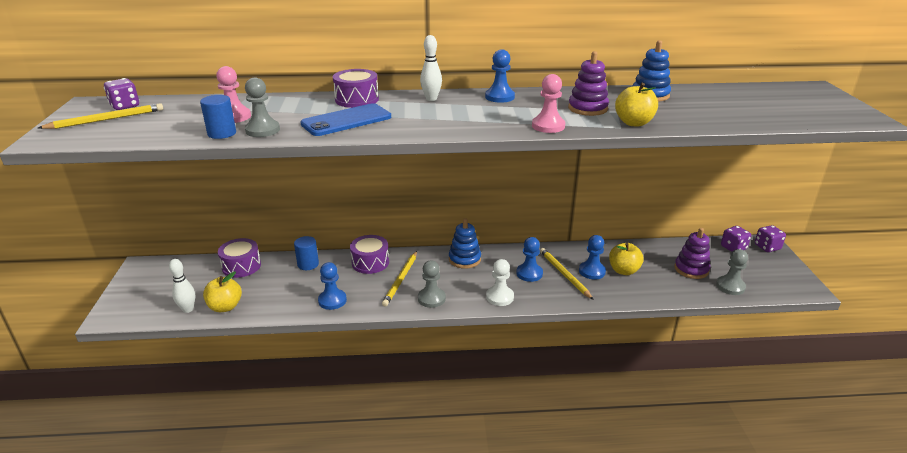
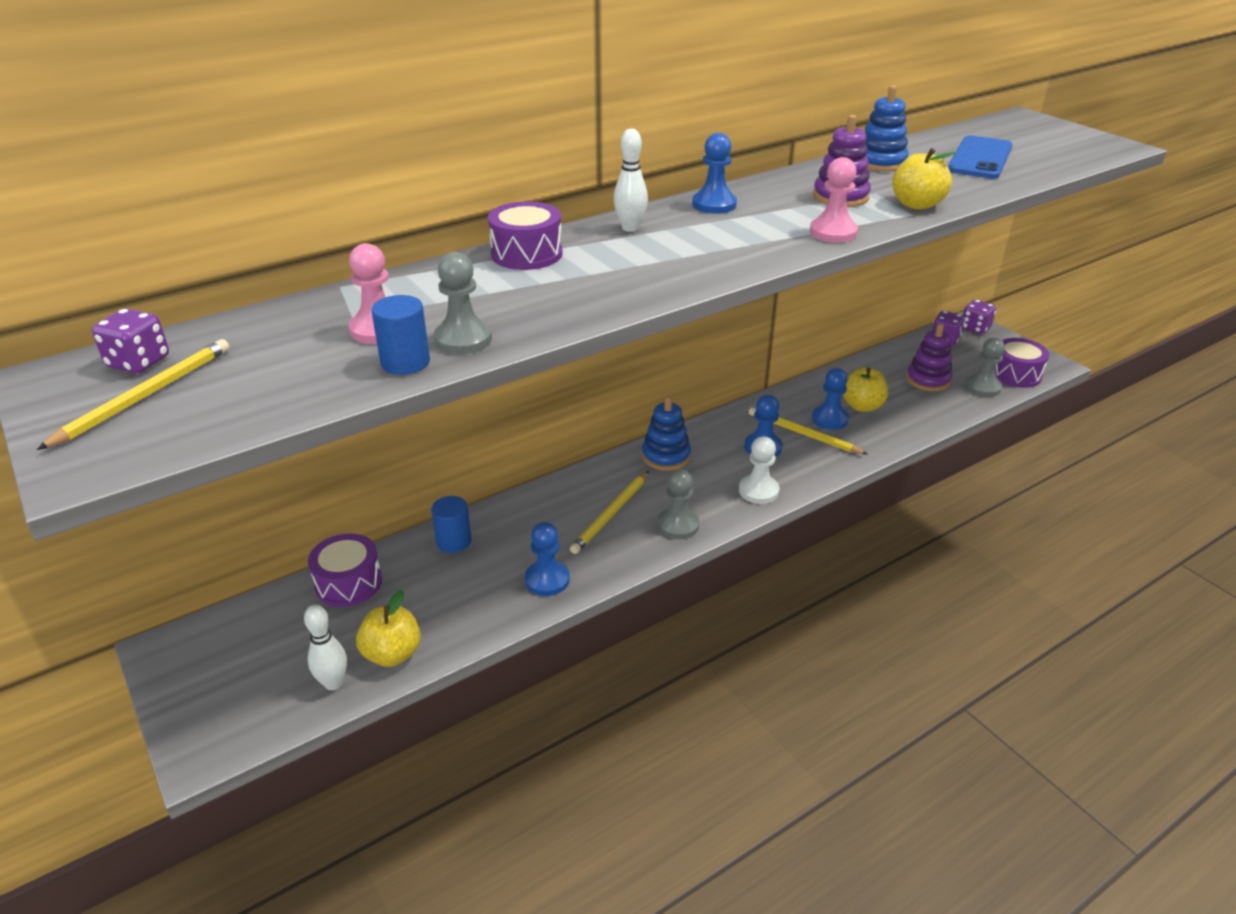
camera: 30 degrees left, 5 degrees up
(346, 120) = (565, 291): blue phone -> blue phone (980, 158)
(370, 262) = (543, 506): purple drum -> purple drum (1015, 374)
(401, 279) = (611, 514): yellow pencil -> yellow pencil turned 45 degrees clockwise

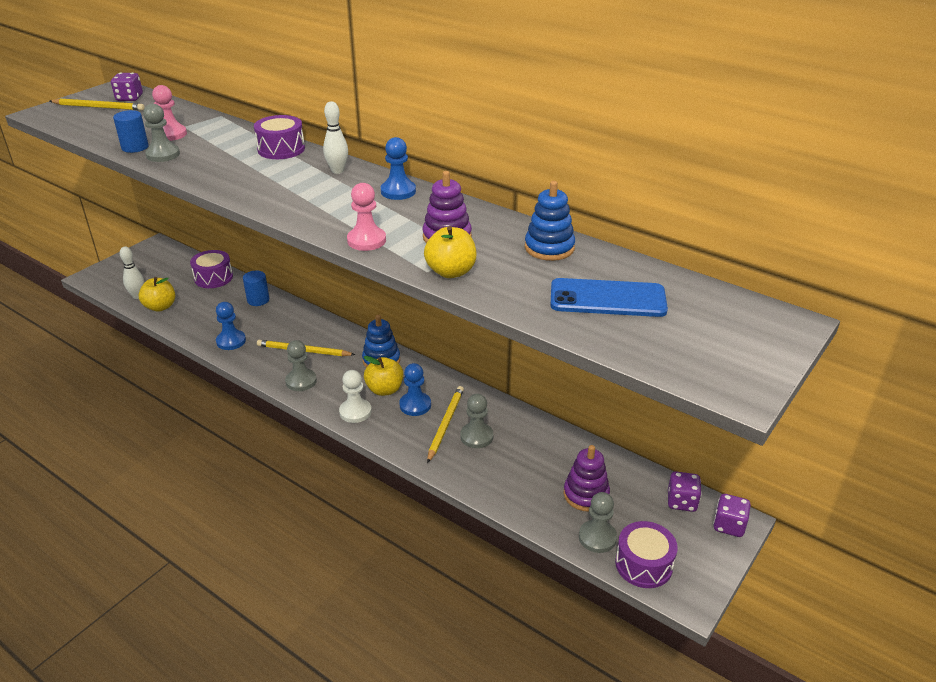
camera: 70 degrees right, 0 degrees up
(829, 419) = (476, 436): blue pawn -> grey pawn
(862, 406) = (510, 454): yellow apple -> yellow apple (384, 389)

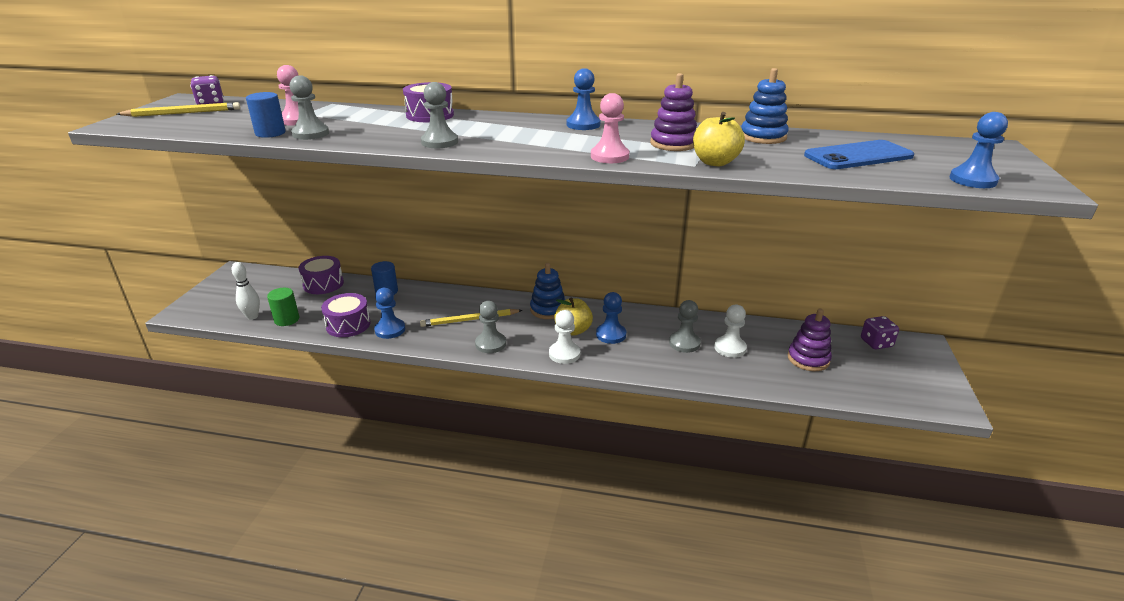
camera: 25 degrees left, 5 degrees down
(160, 307) = (287, 320): yellow apple -> green cylinder
(337, 171) = (507, 121): white bowling pin -> none
(445, 424) = (650, 342): yellow pencil -> none
(517, 456) = (730, 348): none -> white pawn
(597, 537) = (848, 386): grey pawn -> grey pawn (439, 142)
(643, 564) = (899, 394): purple drum -> purple drum (348, 325)
(677, 363) = (972, 180): none -> blue pawn
(729, 525) = (922, 349): purple dice -> none

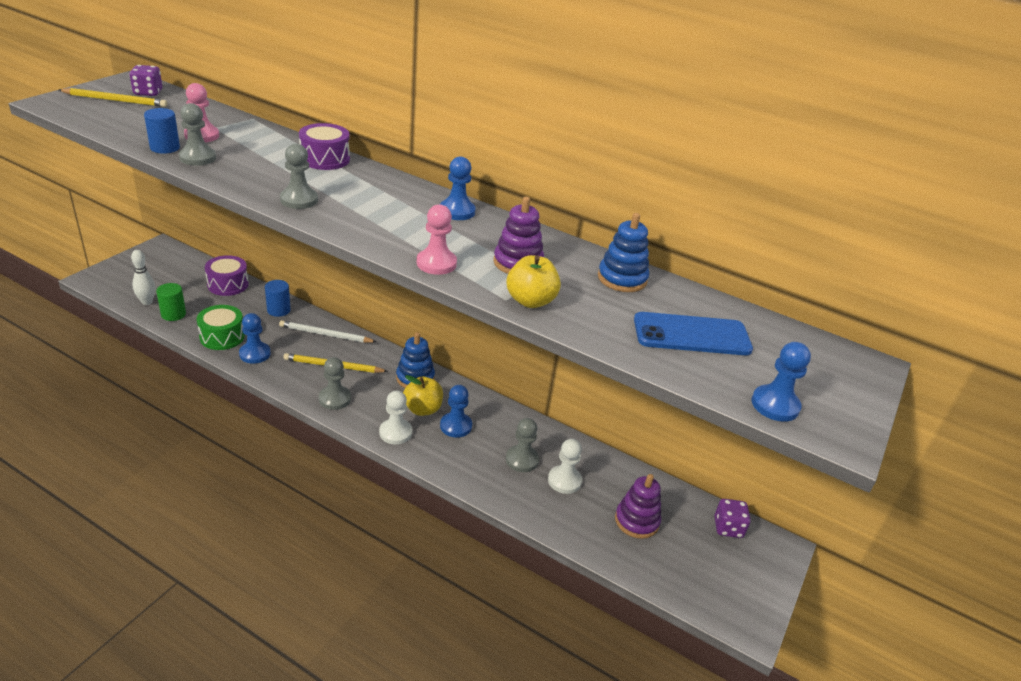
camera: 15 degrees right, 5 degrees up
(348, 325) = (222, 337): purple drum -> green drum
(444, 298) = (326, 334): none -> white pencil

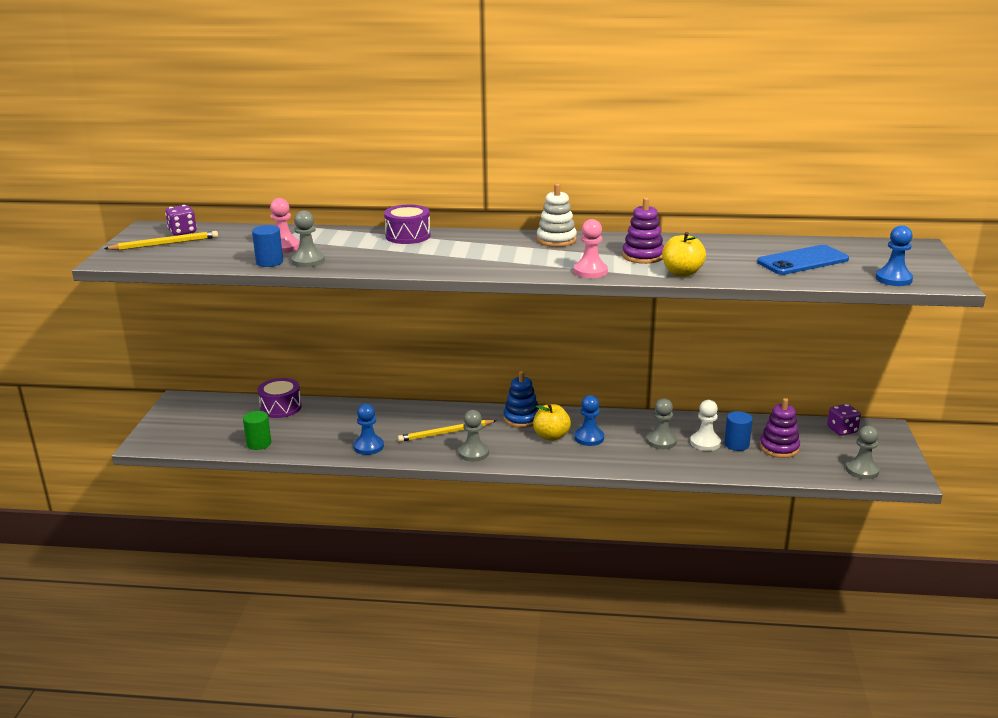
camera: 20 degrees left, 10 degrees down
(147, 302) = (221, 443): white bowling pin -> none
(222, 337) = (324, 444): green drum -> none
(278, 310) = (350, 411): blue cylinder -> blue cylinder (736, 444)
(299, 200) = (433, 264): grey pawn -> grey pawn (862, 470)
(326, 334) = (413, 414): white pencil -> none
(395, 432) = (548, 457): white pawn -> none
(457, 211) = (556, 240): blue pawn -> white stacking toy
(622, 279) = (720, 245): blue stacking toy -> none

